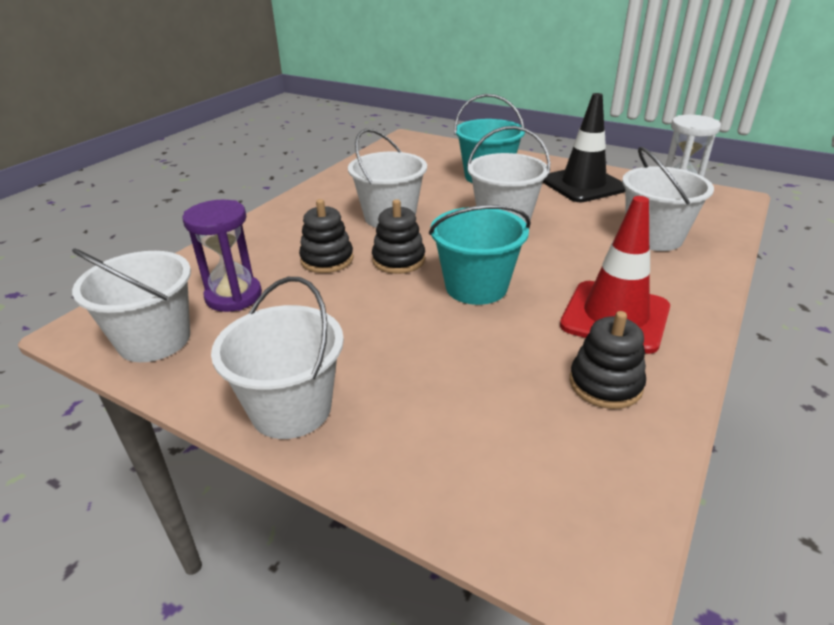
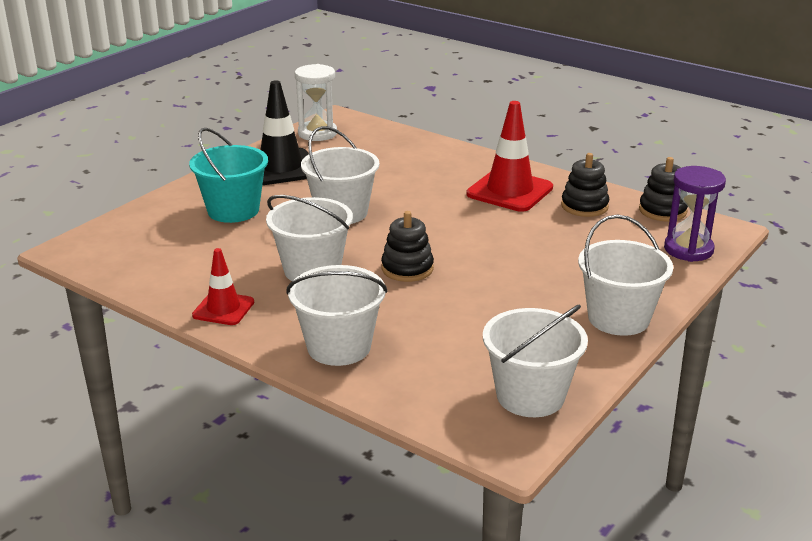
camera: 85 degrees left, 5 degrees down
(233, 296) = (458, 357): purple hourglass -> purple hourglass (688, 249)
(326, 192) = (223, 309): none -> red traffic cone
(327, 259) = (396, 306): black stacking toy -> black stacking toy (662, 211)
(476, 287) = (461, 236): turquoise bucket -> none
(654, 237) = (397, 158): white bucket -> white bucket (339, 347)

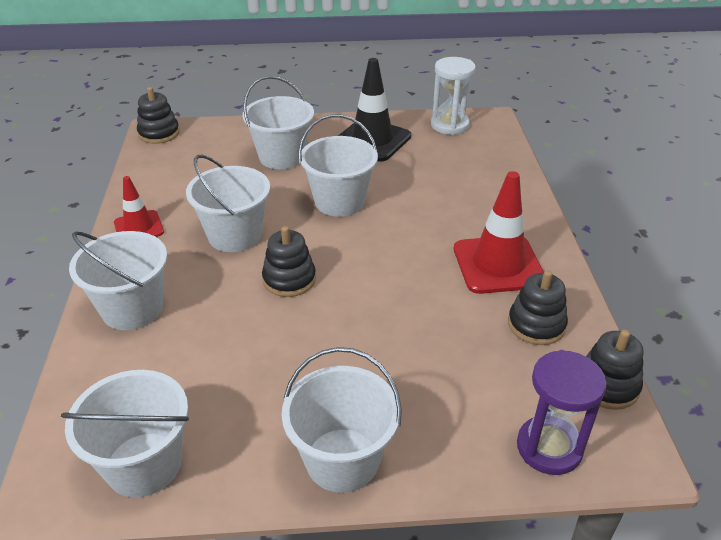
camera: 50 degrees right, 10 degrees up
(77, 250) = (159, 133): none -> black stacking toy
(233, 210) = (282, 157): turquoise bucket -> white bucket

